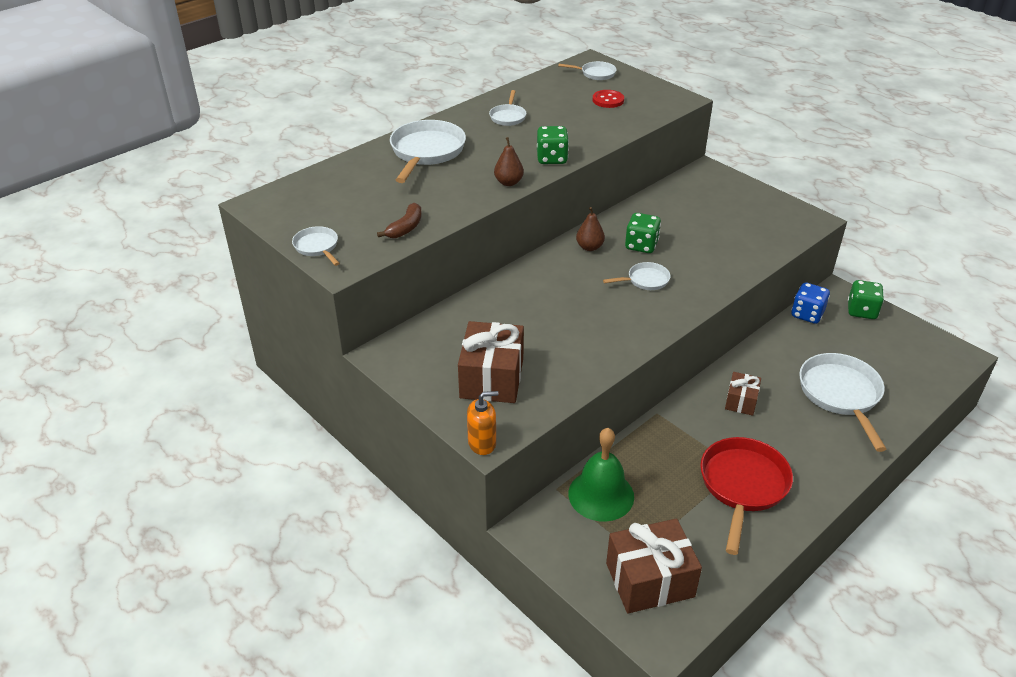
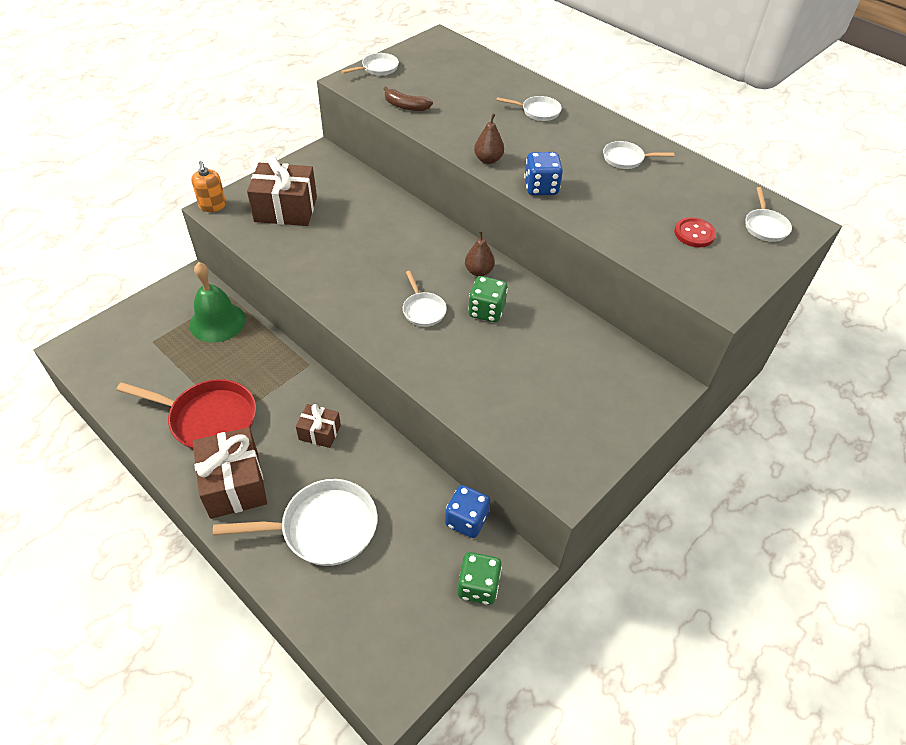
camera: 85 degrees right, 10 degrees up
(426, 152) = (538, 111): white pan -> white pan, size x0.52
(552, 158) = (541, 187): green dice -> blue dice
(650, 580) = (125, 347): brown gift -> brown gift (234, 484)

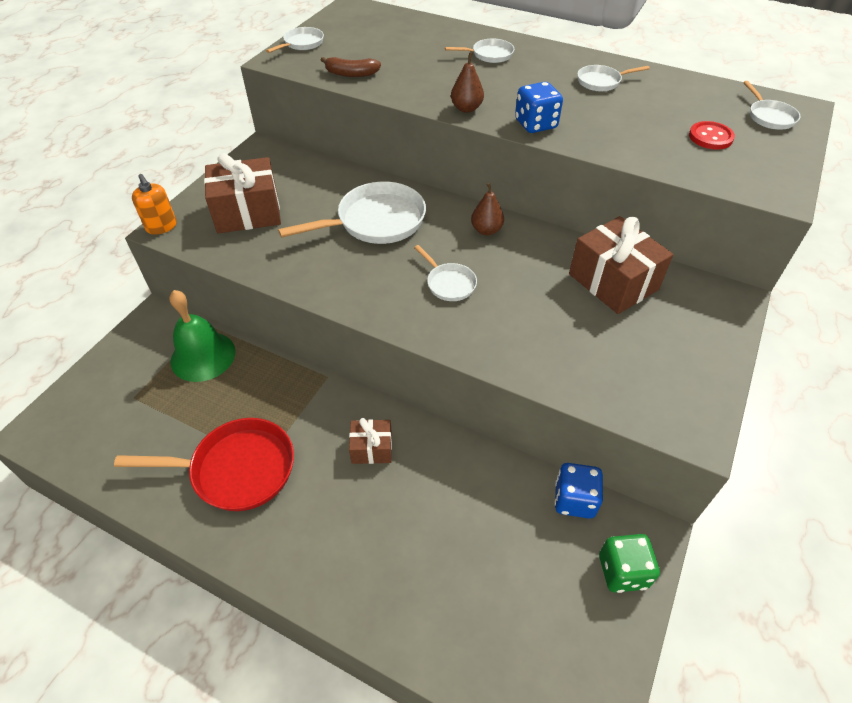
camera: 15 degrees left, 0 degrees up
(234, 484) = (299, 538): brown gift -> brown gift (613, 282)
(323, 528) = (424, 558): white pan -> white pan (375, 221)
(486, 311) = (515, 268): green dice -> none

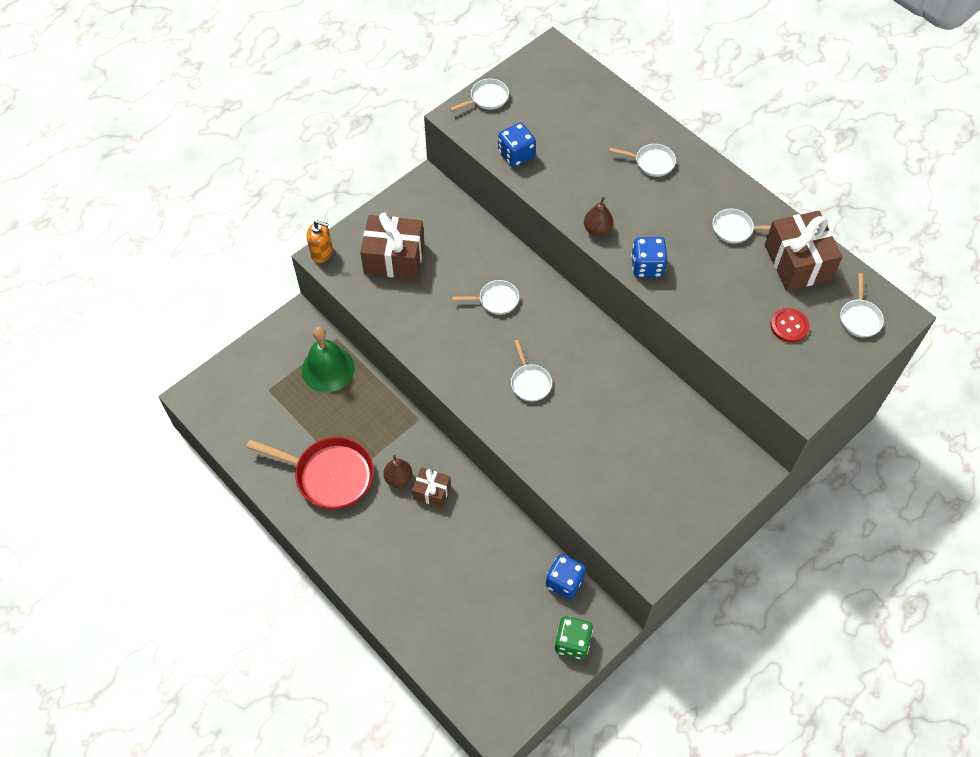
camera: 20 degrees right, 10 degrees up
(161, 226) = (322, 253): orange soap dispenser -> orange soap dispenser turned 60 degrees counterclockwise
(351, 74) = (516, 155): brown banana -> blue dice
(375, 221) = (496, 300): white pan -> white pan, size x0.52
(486, 230) = (584, 338): brown pear -> brown pear (398, 478)
(613, 282) = (663, 422): brown gift -> brown gift (797, 262)

